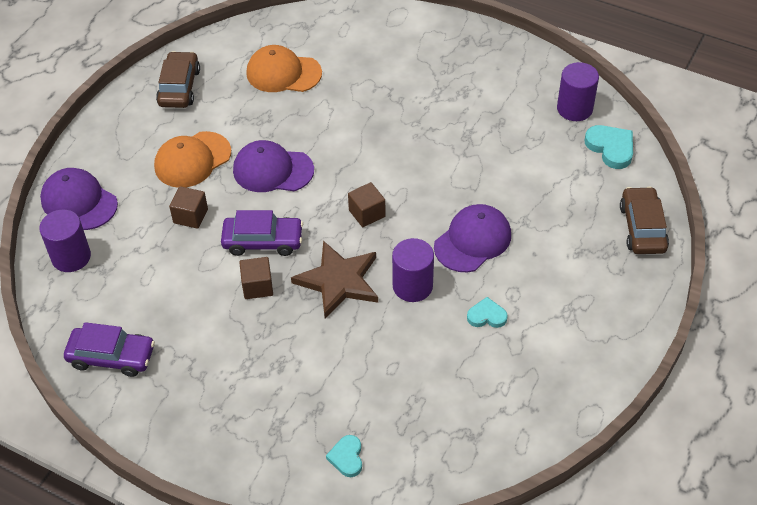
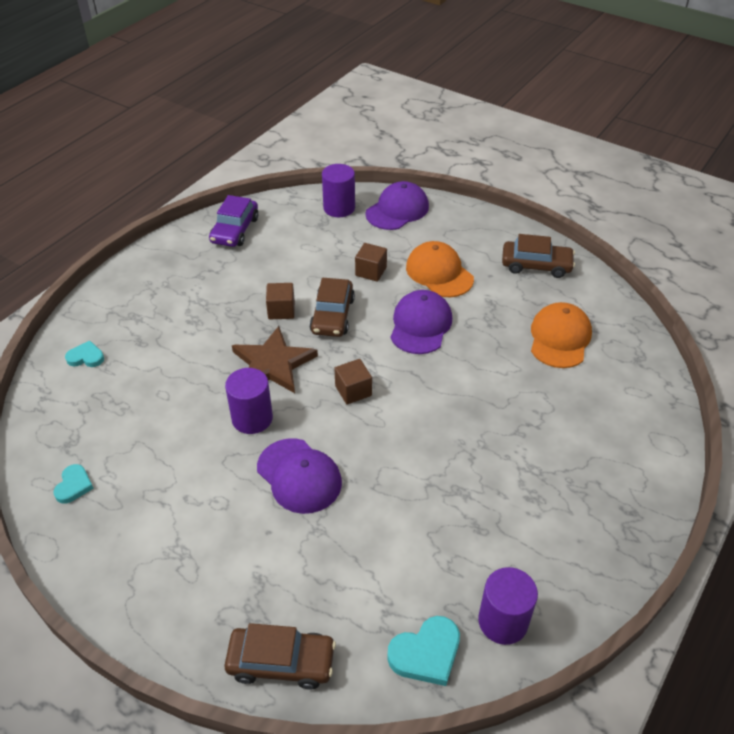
camera: 95 degrees right, 5 degrees down
(263, 241) = (332, 315): purple car -> brown car
(486, 316) = (197, 475): turquoise heart -> turquoise heart (74, 486)

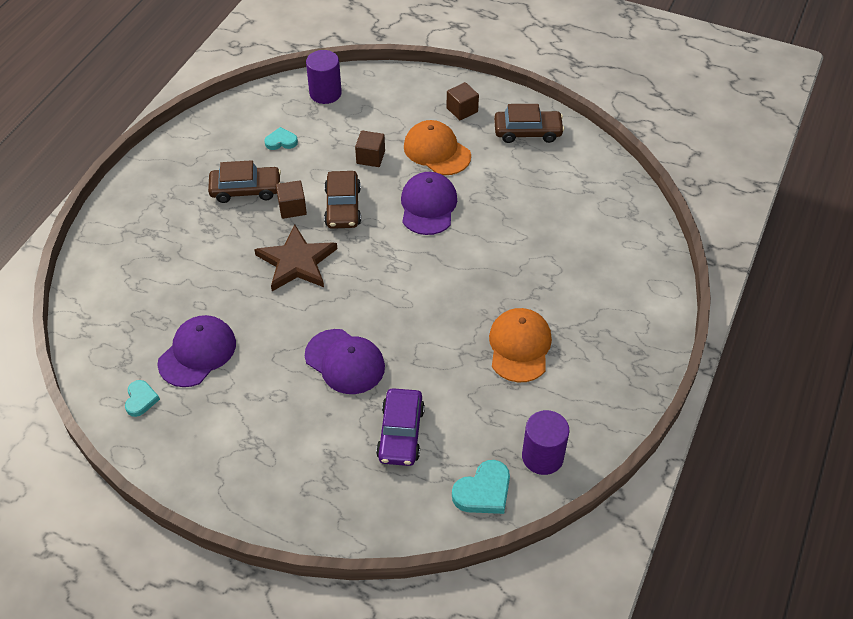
camera: 10 degrees left, 5 degrees up
(86, 357) = (114, 279): turquoise heart -> turquoise heart (281, 141)
(235, 230) = (226, 129): purple car -> purple car (400, 433)
(252, 418) = (289, 316): purple cylinder -> none
(281, 662) = (364, 517): brown car -> brown car (246, 190)
(353, 391) = (377, 277): brown cube -> brown cube (462, 110)
(397, 210) = (384, 89): purple cap -> purple cap (197, 353)
(559, 338) = (558, 202): orange cap -> orange cap (519, 346)

